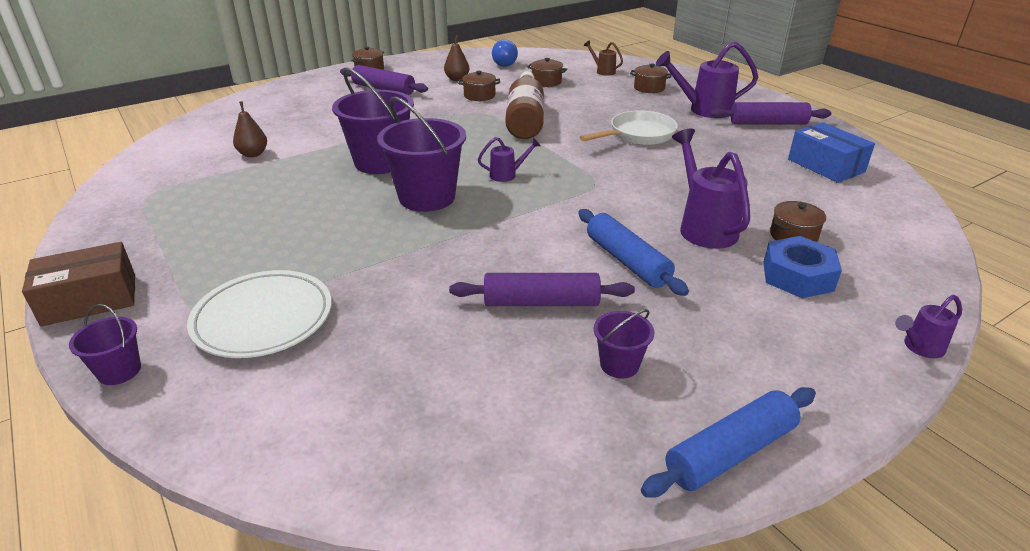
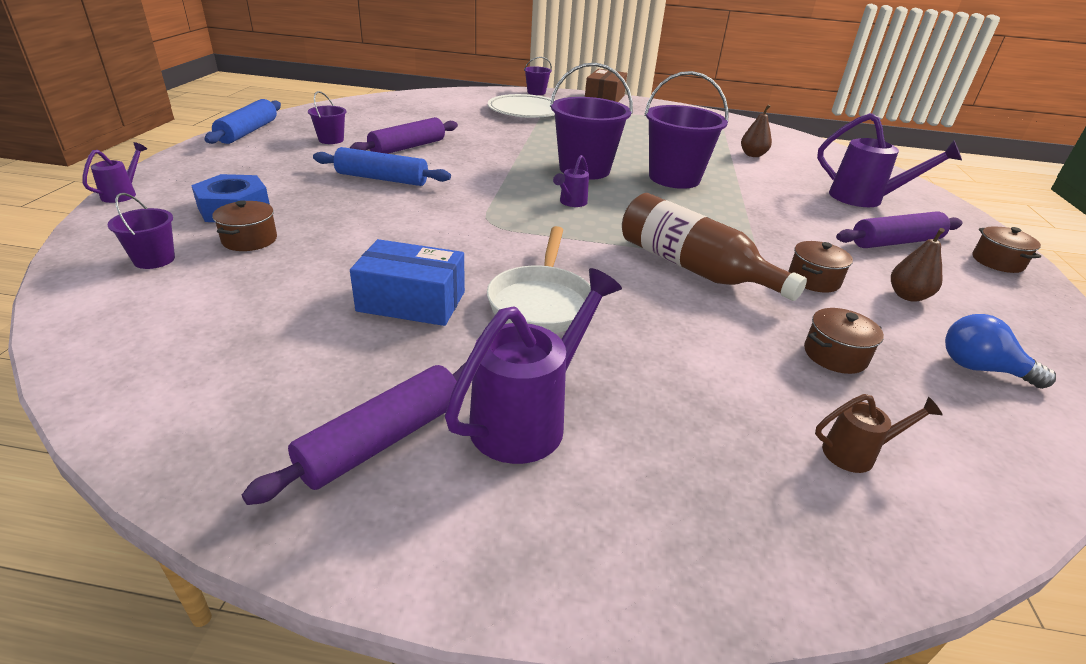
camera: 130 degrees right, 0 degrees up
(649, 88) = (699, 440): brown pot -> none
(704, 227) = (345, 219): purple watering can -> purple watering can (864, 199)
(826, 166) = (230, 364): blue box -> blue box (411, 301)
(873, 245) = (154, 259): none -> purple bucket

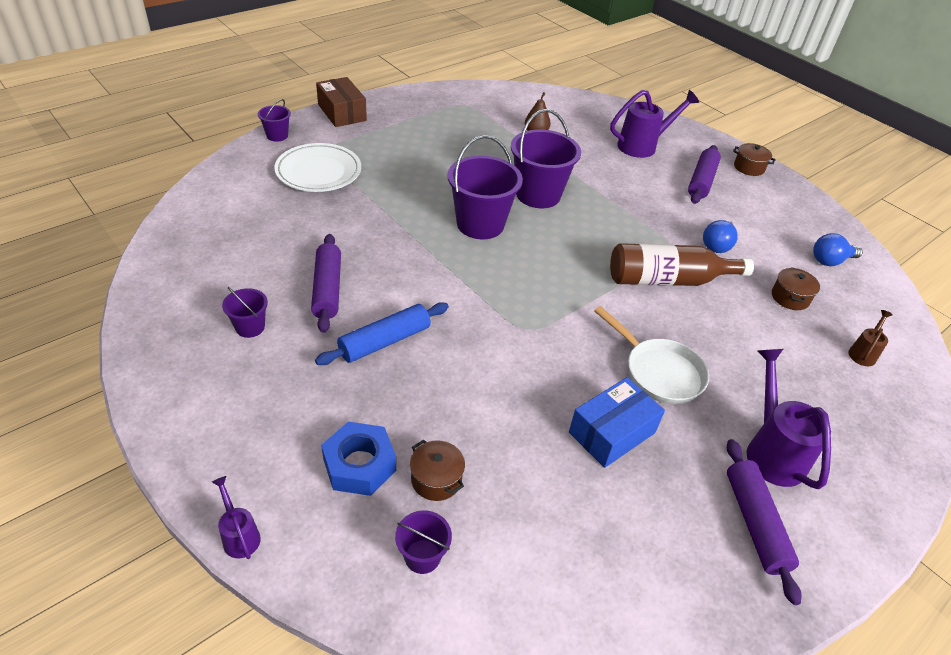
camera: 50 degrees left, 10 degrees up
(248, 132) = (153, 375): blue rolling pin -> none
(571, 203) = (531, 269): purple watering can -> none
(813, 280) = (717, 245): brown pot -> blue light bulb
(907, 296) = (757, 227): brown pear -> none

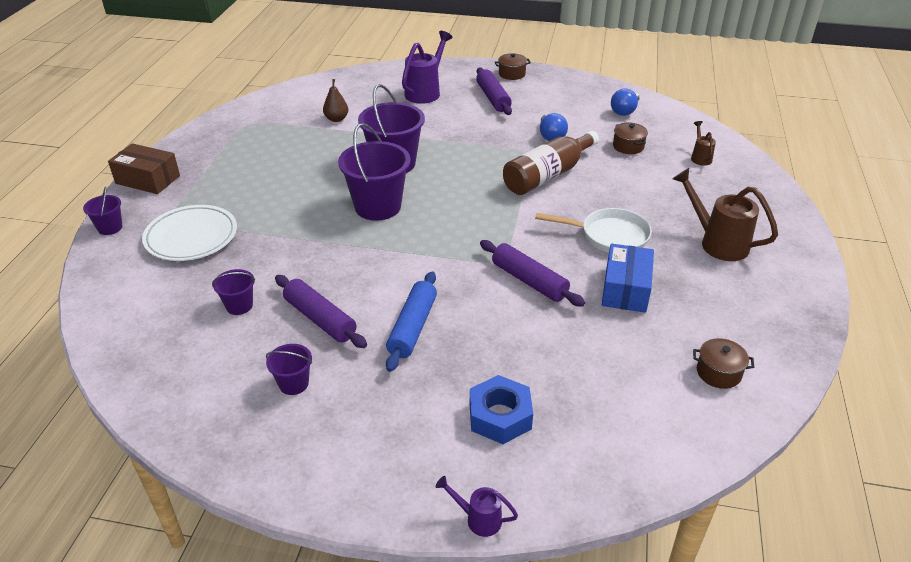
camera: 35 degrees left, 5 degrees down
(422, 556) = (608, 439): purple bucket -> purple bucket (239, 306)
(436, 479) = (559, 389): brown pot -> brown pot (718, 373)
(754, 523) = (753, 288): purple rolling pin -> purple rolling pin (529, 281)
(772, 451) = (717, 242): purple watering can -> brown watering can

